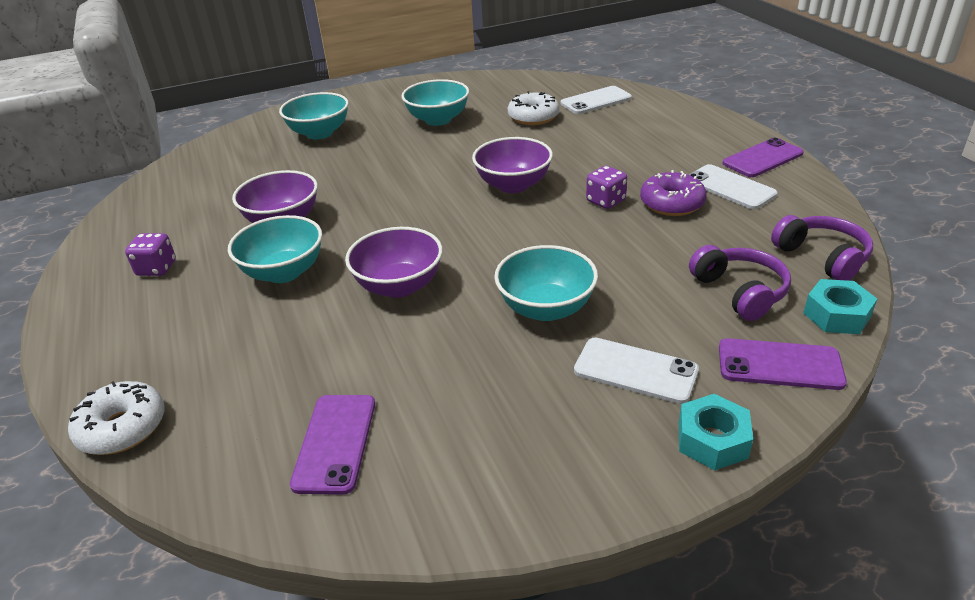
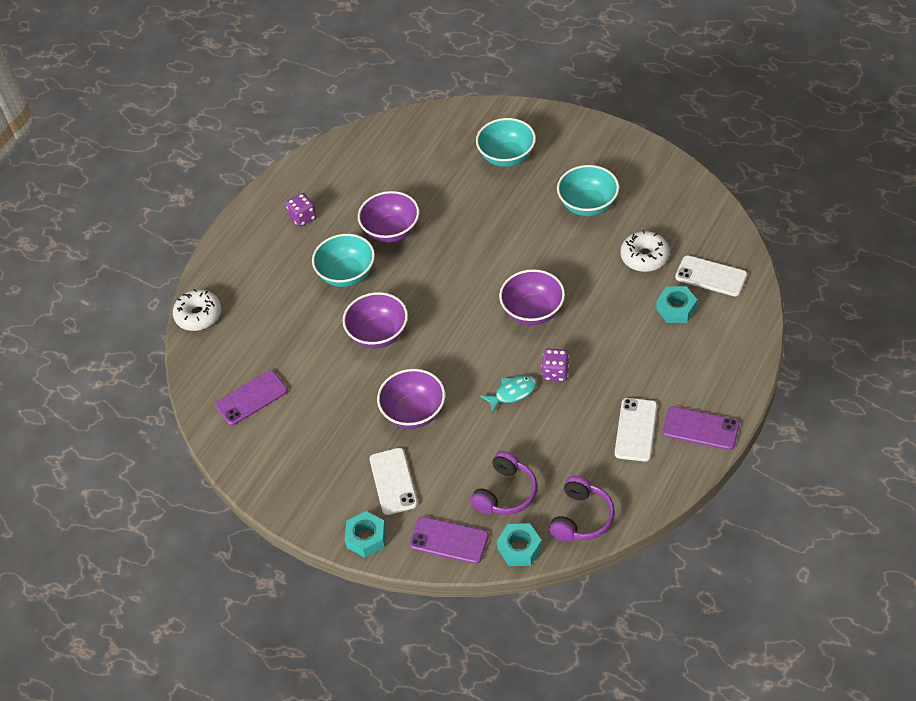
camera: 55 degrees right, 15 degrees up
(546, 308) = (414, 412): turquoise bowl -> purple bowl
(601, 234) = (512, 393): none -> turquoise fish
(610, 124) = (676, 309): none -> turquoise nut
(672, 203) = (583, 409): purple donut -> none
(779, 365) = (449, 540): purple phone -> purple phone turned 45 degrees counterclockwise

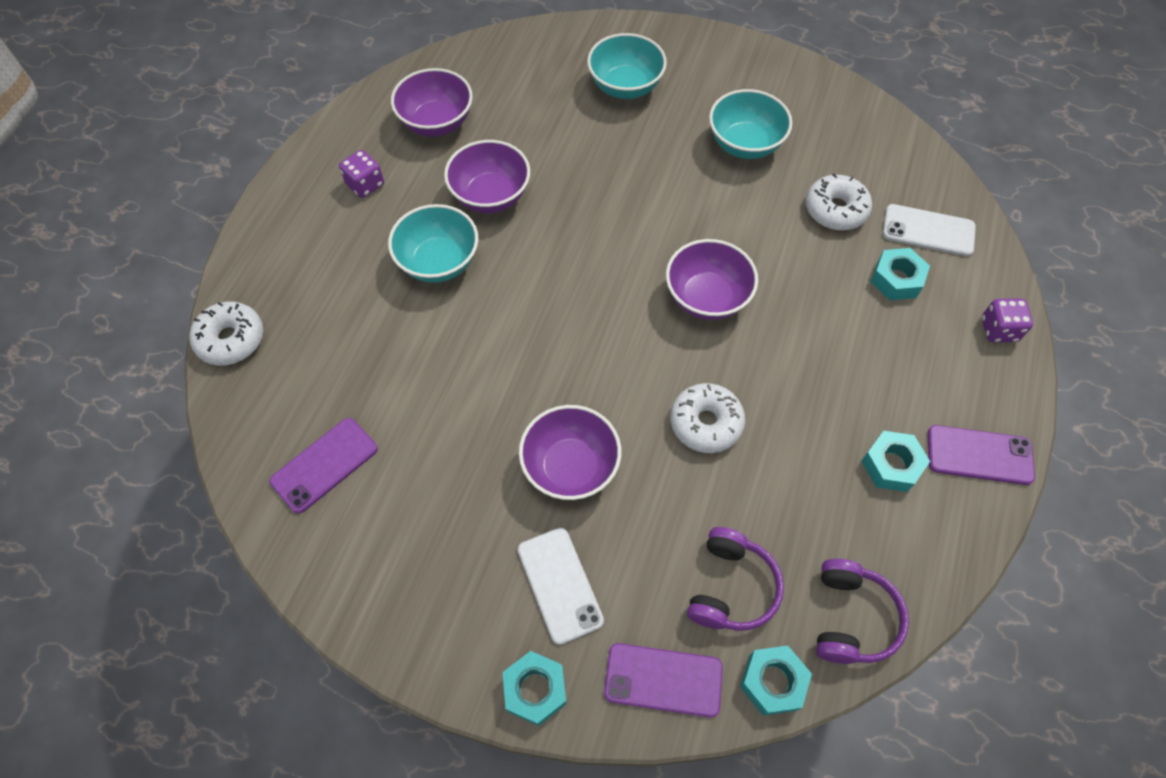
camera: 15 degrees left, 10 degrees up
(378, 334) = (498, 348): purple bowl -> purple bowl (436, 123)
(512, 393) = (705, 423): turquoise fish -> white donut
(555, 372) = (758, 386): purple dice -> purple dice (998, 329)
(635, 430) = (891, 465): white phone -> turquoise nut

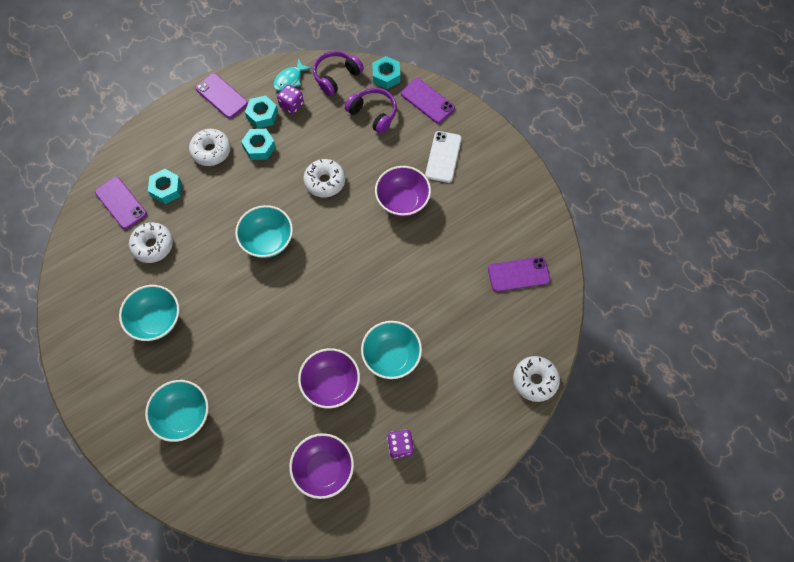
camera: 145 degrees left, 5 degrees up
(535, 689) = (480, 127): turquoise nut -> turquoise nut (259, 147)
(706, 298) = (267, 241): purple bowl -> turquoise bowl
(731, 587) = (373, 114): purple headphones -> purple headphones turned 75 degrees clockwise
(900, 364) = (211, 151): none -> white donut
(915, 557) = (289, 79): none -> turquoise fish
(928, 231) = (121, 203): white phone -> purple phone
(998, 329) = (149, 137): purple dice -> purple dice (291, 105)

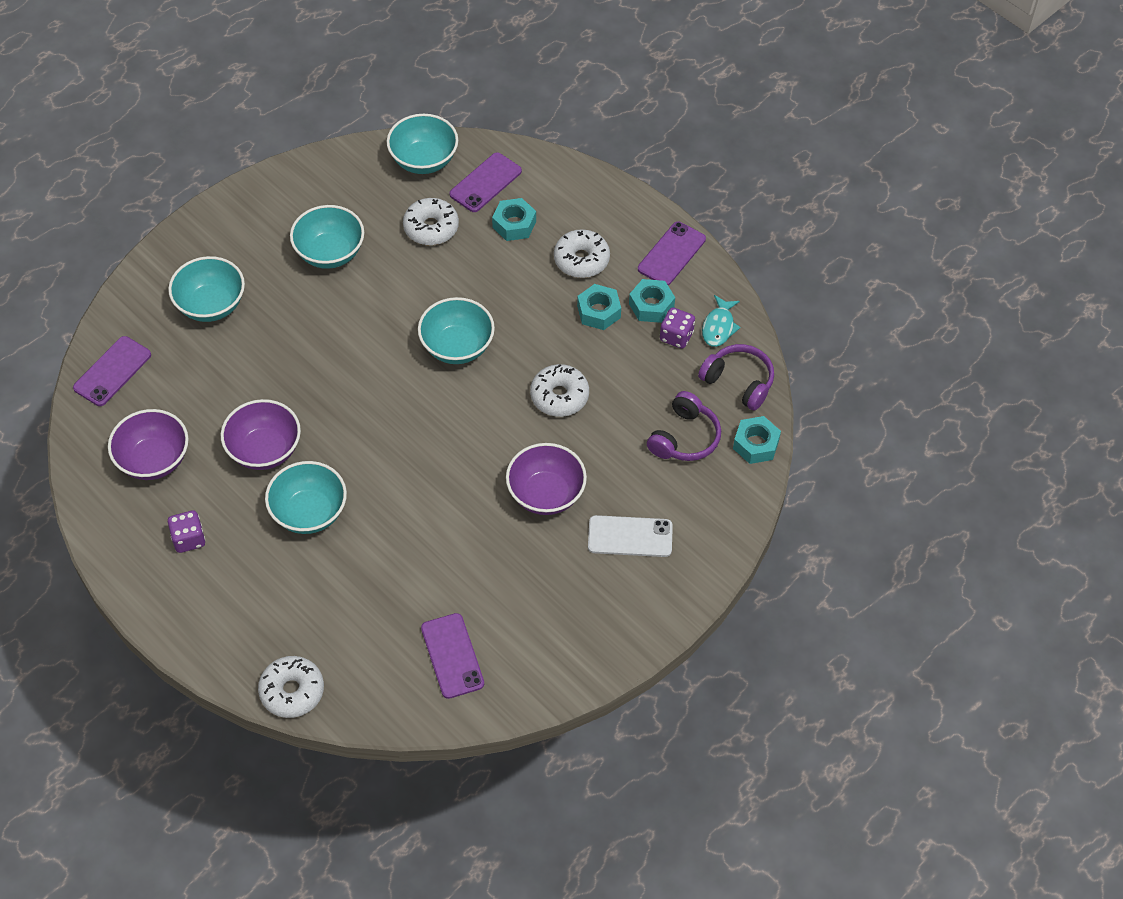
camera: 80 degrees right, 10 degrees down
(84, 243) = (424, 160): none -> turquoise bowl
(289, 79) = (719, 327): turquoise fish -> turquoise fish turned 105 degrees counterclockwise
(427, 101) = (724, 504): purple phone -> purple phone (112, 371)

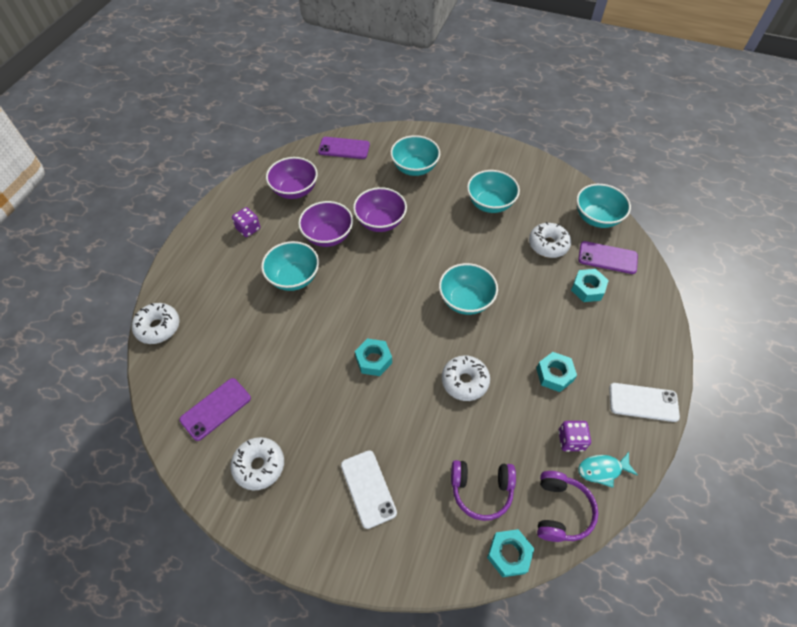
camera: 65 degrees right, 0 degrees up
(546, 494) = (376, 410): purple bowl -> purple bowl (380, 222)
(581, 260) = (590, 343): white donut -> white donut (259, 466)
(651, 306) = (586, 409): turquoise nut -> turquoise nut (373, 360)
(671, 254) = (643, 402): purple phone -> white phone

